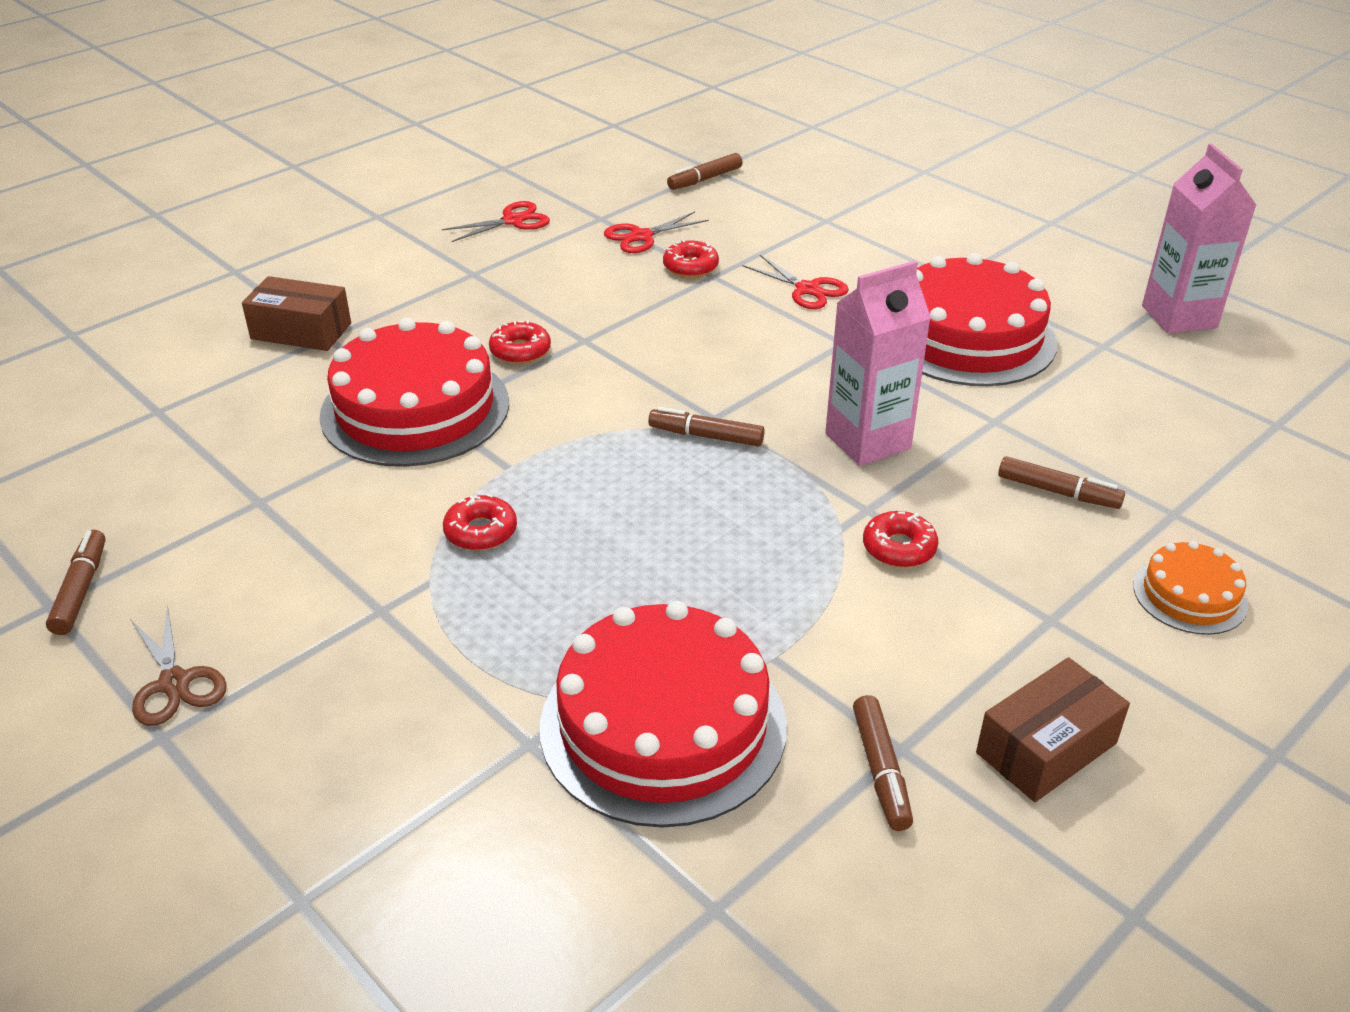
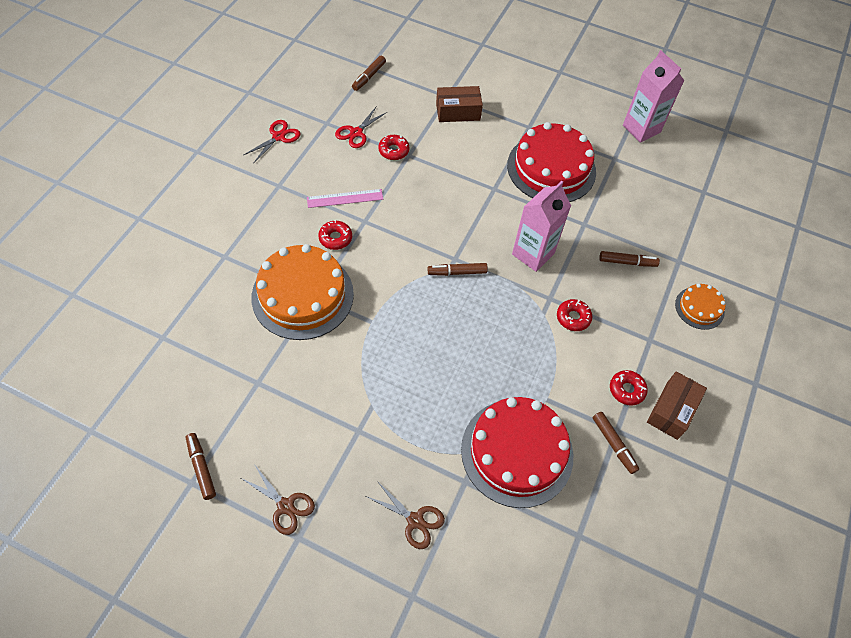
camera: 25 degrees left, 20 degrees up
(301, 331) = (207, 256): brown box -> brown box (458, 112)
(391, 777) = (415, 521): none -> brown scissors
(415, 408) = (302, 295): red cake -> orange cake
(481, 531) = (380, 367): red donut -> red donut (626, 390)
(569, 307) = (345, 198): none -> pink ruler
(807, 290) = (461, 153): red scissors -> none

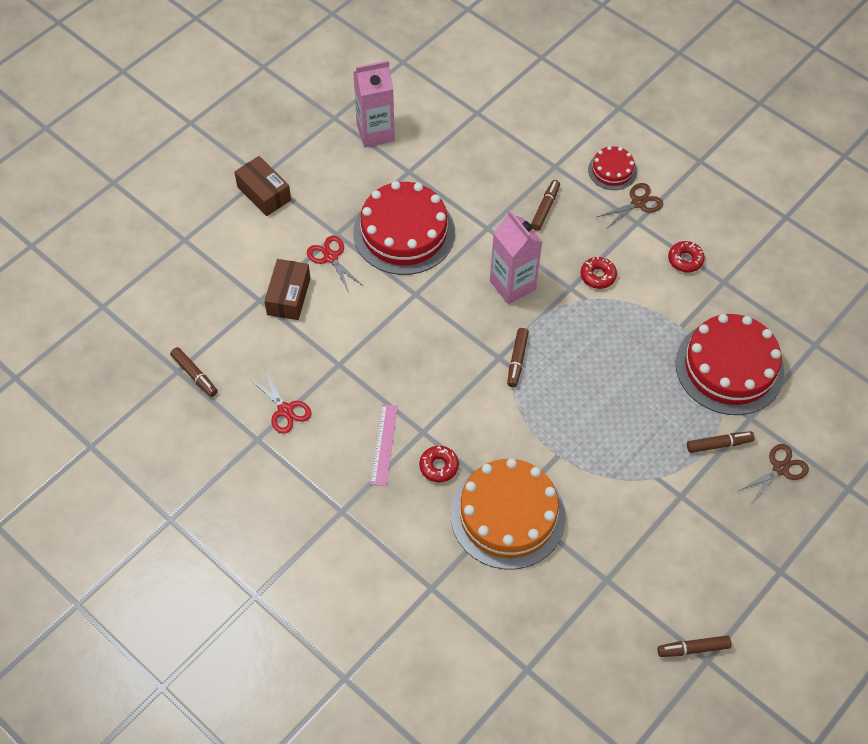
camera: 70 degrees left, 0 degrees up
(279, 137) = (262, 497): red scissors -> red scissors (331, 257)
(285, 506) = (747, 577): brown scissors -> brown scissors (638, 203)
(393, 151) = (327, 377): red donut -> none
(613, 444) = (737, 289): brown marker -> brown marker (719, 444)
(672, 410) = (713, 233): brown box -> brown box (264, 193)
(699, 308) = (612, 170): orange cake -> red cake

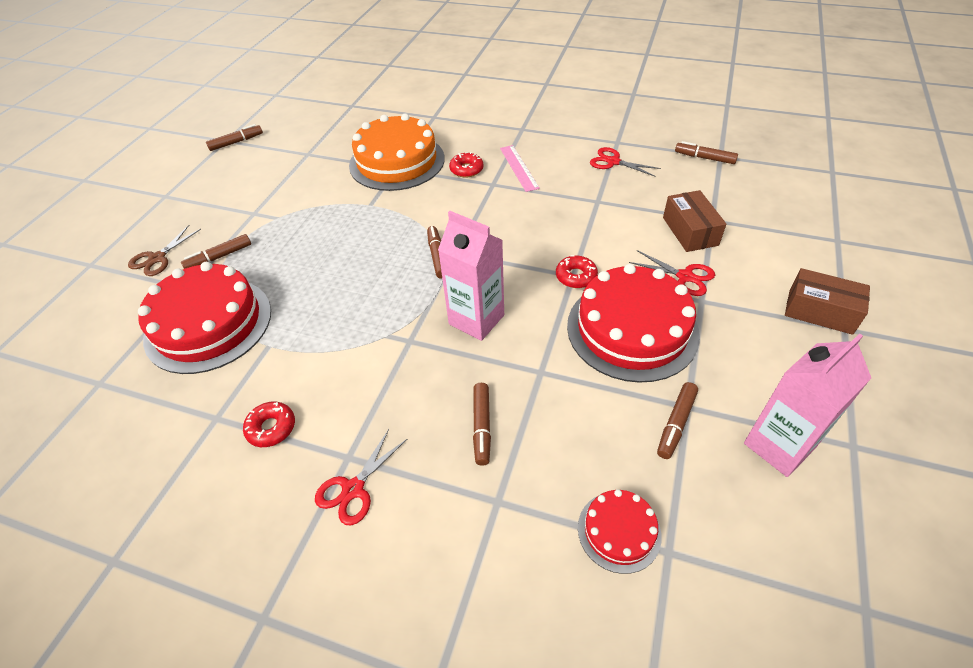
camera: 160 degrees right, 10 degrees down
(424, 165) = (676, 424): none -> brown marker
(598, 276) = (381, 365): red donut -> red donut (576, 276)
(612, 170) = (408, 531): red cake -> red cake (619, 531)
(638, 203) = (353, 489): brown scissors -> red scissors

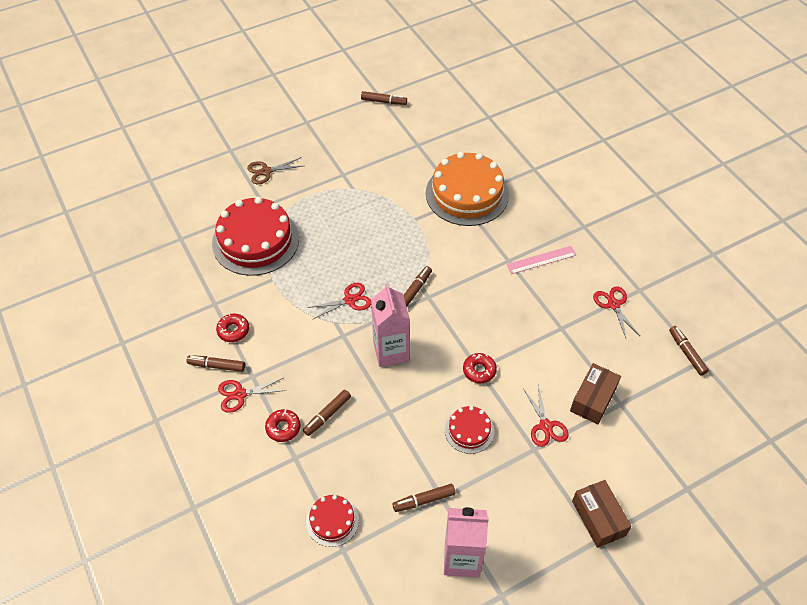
camera: 40 degrees right, 5 degrees up
(219, 257) = (297, 196): brown marker -> brown marker (216, 366)
(381, 306) = (350, 300): none -> red scissors
(466, 169) = (504, 235): red donut -> red donut (283, 428)
(518, 168) = (541, 260): pink ruler -> pink ruler turned 45 degrees clockwise
(632, 329) = (469, 430): red cake -> red cake, size x0.49

